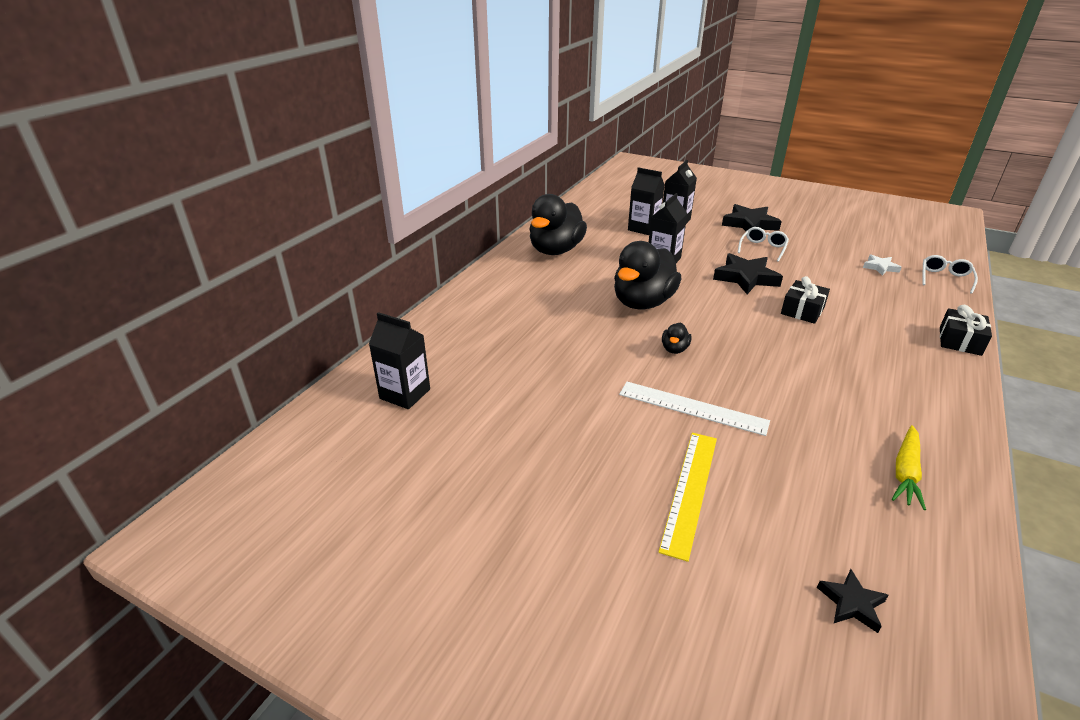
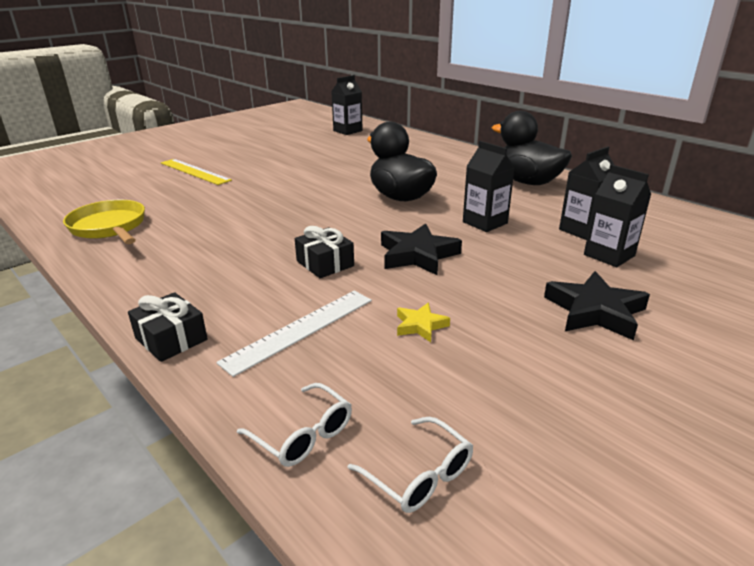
camera: 110 degrees right, 5 degrees down
(674, 349) = (321, 194): black duck -> none
(692, 408) = (252, 185): white ruler -> white ruler (300, 330)
(763, 248) = (496, 292): white glasses -> white glasses (419, 475)
(826, 265) = (420, 325): none -> yellow star
(851, 603) = (87, 186): black star -> none
(880, 267) = (385, 376): white star -> none
(905, 472) = (109, 227): yellow carrot -> yellow pan

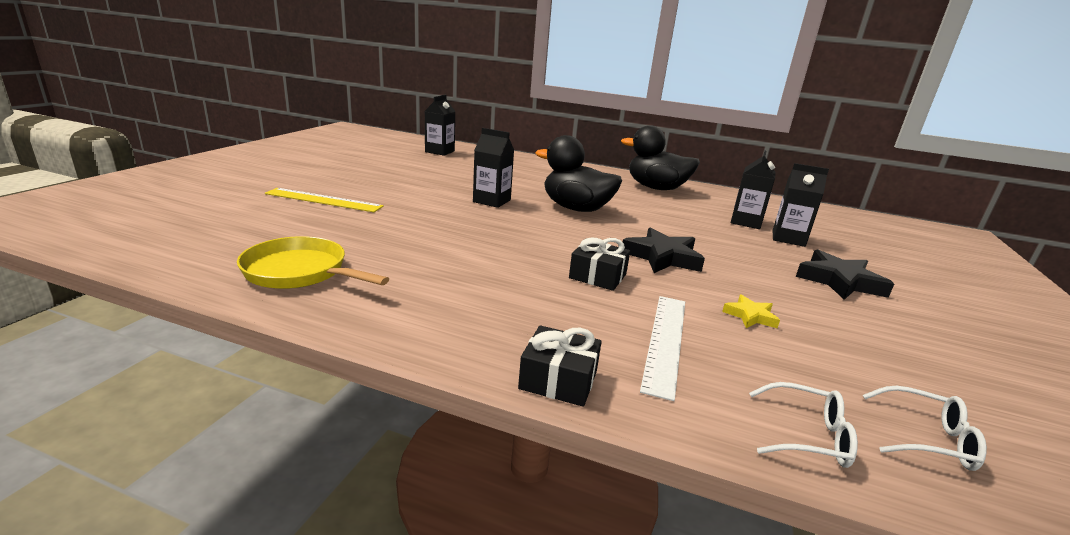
camera: 30 degrees left, 5 degrees down
(485, 222) = (673, 223): black carton -> black carton (492, 201)

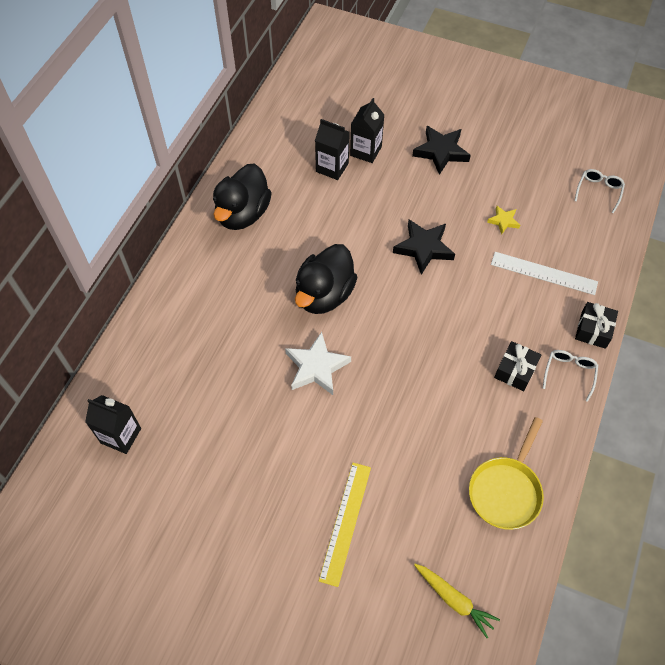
camera: 85 degrees left, 35 degrees up
(196, 233) = (454, 600): none -> yellow carrot
(492, 201) = (316, 367): black carton -> white star
(597, 276) = (467, 296): black gift -> black gift (515, 370)
(808, 436) = (608, 235): white glasses -> white glasses (569, 373)

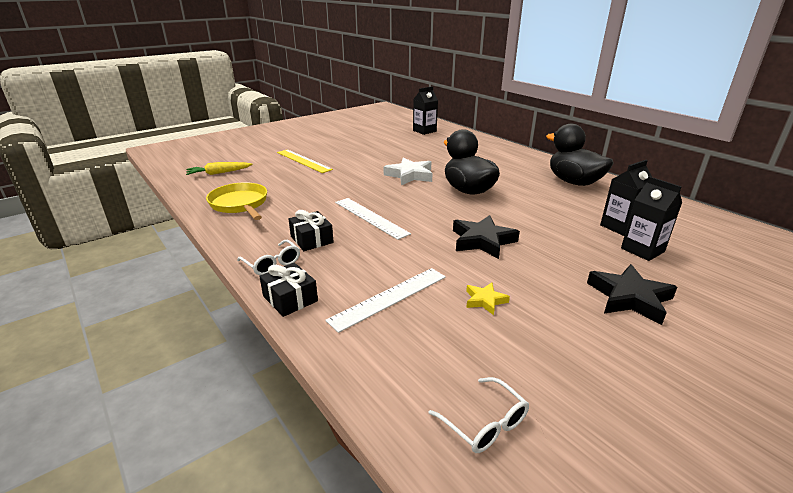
camera: 120 degrees right, 30 degrees down
(443, 348) = (370, 217): none -> white ruler

